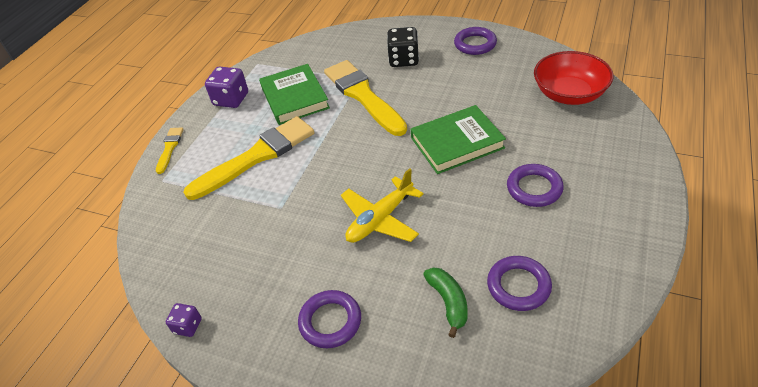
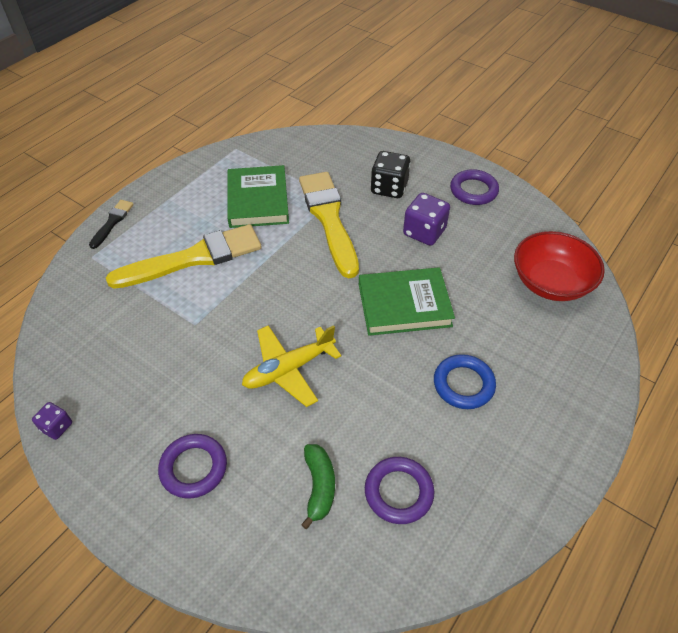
camera: 10 degrees right, 5 degrees up
(169, 148) = (112, 222): yellow brush -> black brush
(231, 99) = (193, 183): purple dice -> purple dice (424, 232)
(534, 188) = (463, 384): purple ring -> blue ring

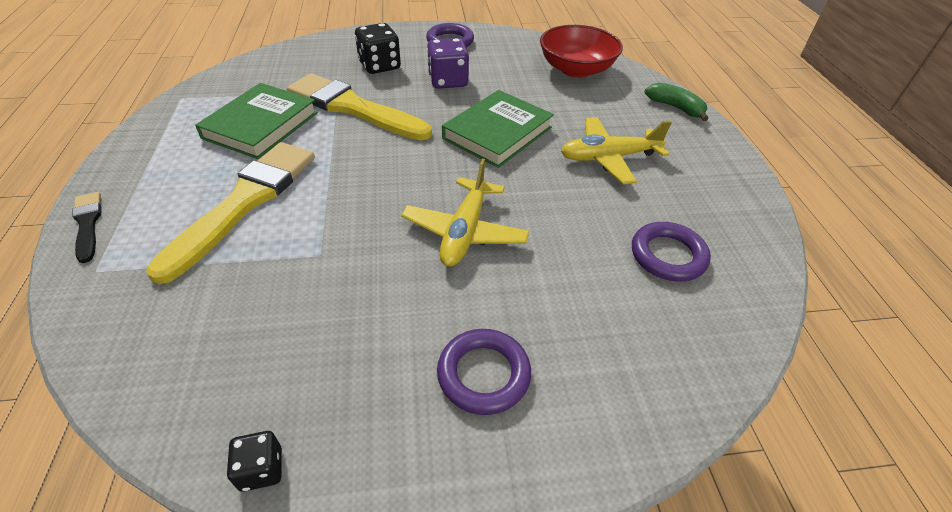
camera: 45 degrees left, 5 degrees down
(57, 427) = (261, 469): purple dice -> black dice
(258, 200) = (261, 125): green book -> green book turned 75 degrees clockwise
(319, 486) = (610, 298): green banana -> green banana (675, 108)
(463, 384) = (609, 158): blue ring -> yellow plane

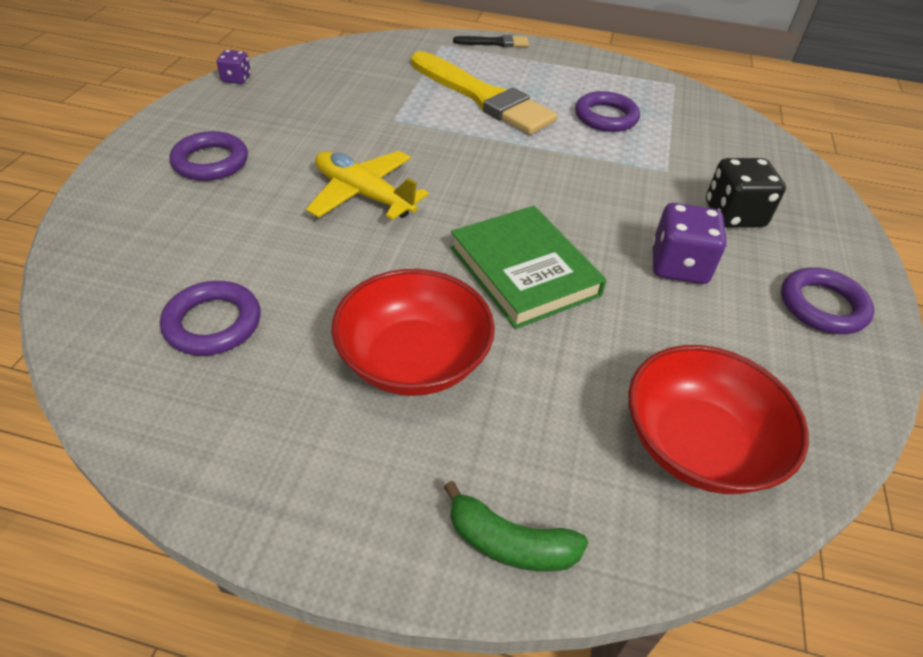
camera: 110 degrees right, 0 degrees up
(261, 125) = (606, 117): green book -> purple ring
(261, 469) = (236, 79): black dice -> purple dice
(353, 108) = (624, 175): yellow brush -> none
(609, 158) = (413, 359): yellow plane -> red bowl
(675, 108) = (509, 543): green banana -> green banana turned 45 degrees clockwise

